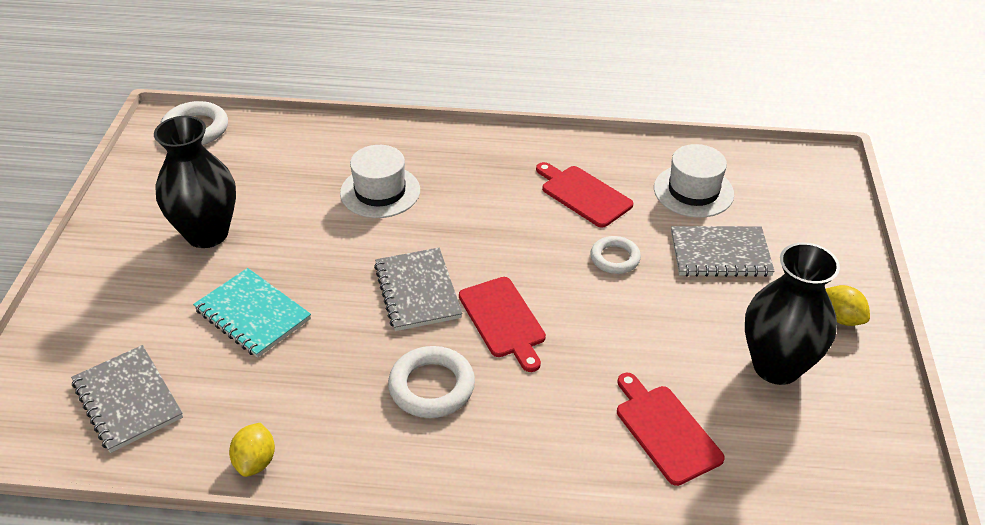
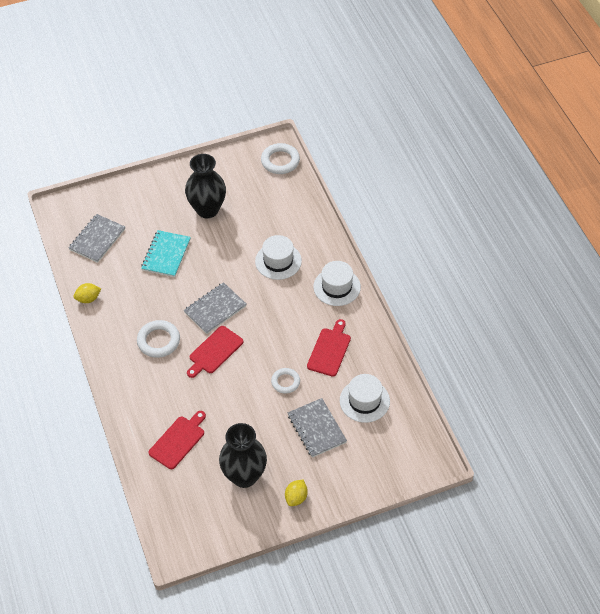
camera: 65 degrees right, 10 degrees up
(475, 151) = (337, 287): none -> white hat

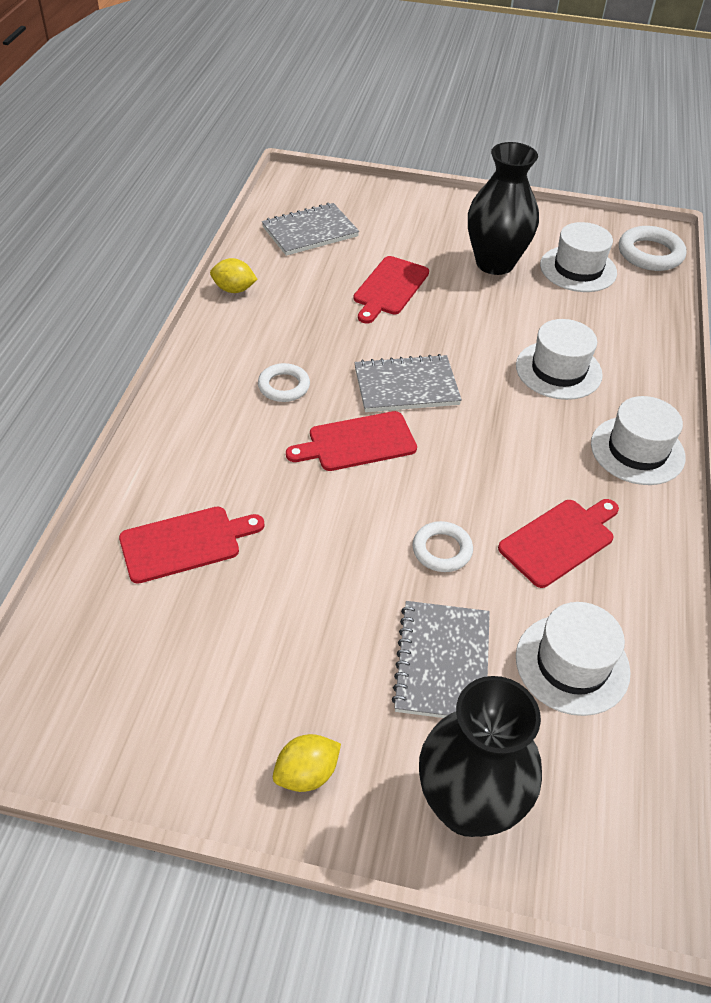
camera: 30 degrees right, 5 degrees down
(158, 341) = (284, 386): white ring -> white ring, size x0.66
(166, 255) = (389, 288): turquoise notebook -> red cutting board
(244, 476) = (243, 670): black vase -> black vase (468, 805)
(251, 191) = (578, 269): none -> white hat

